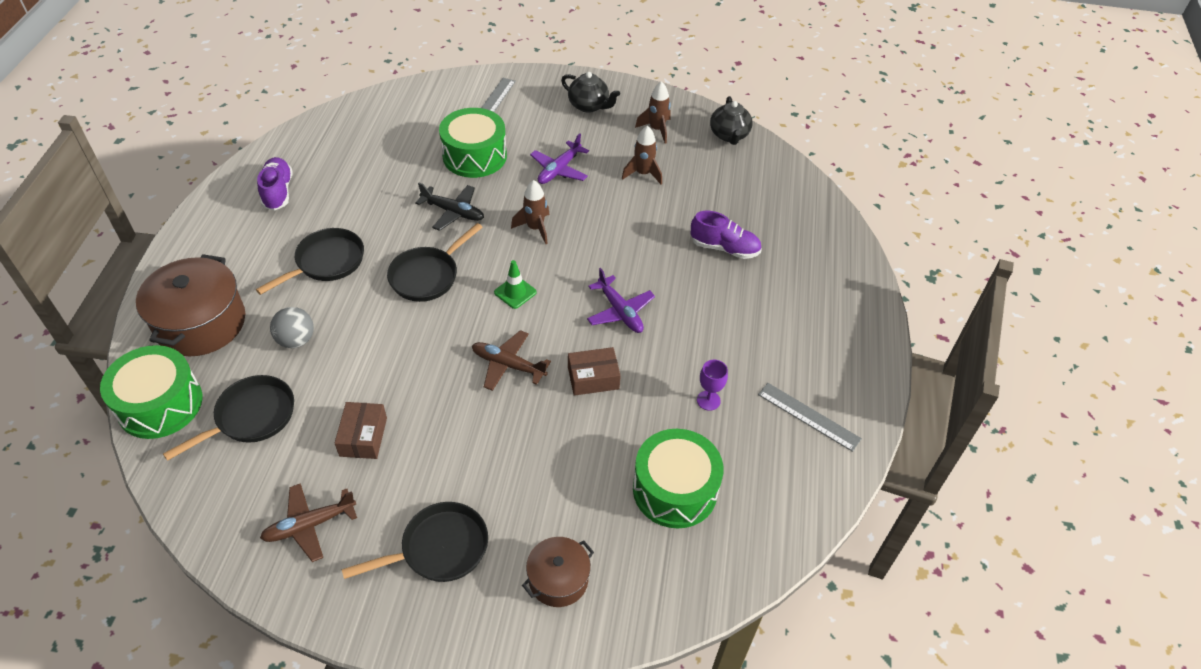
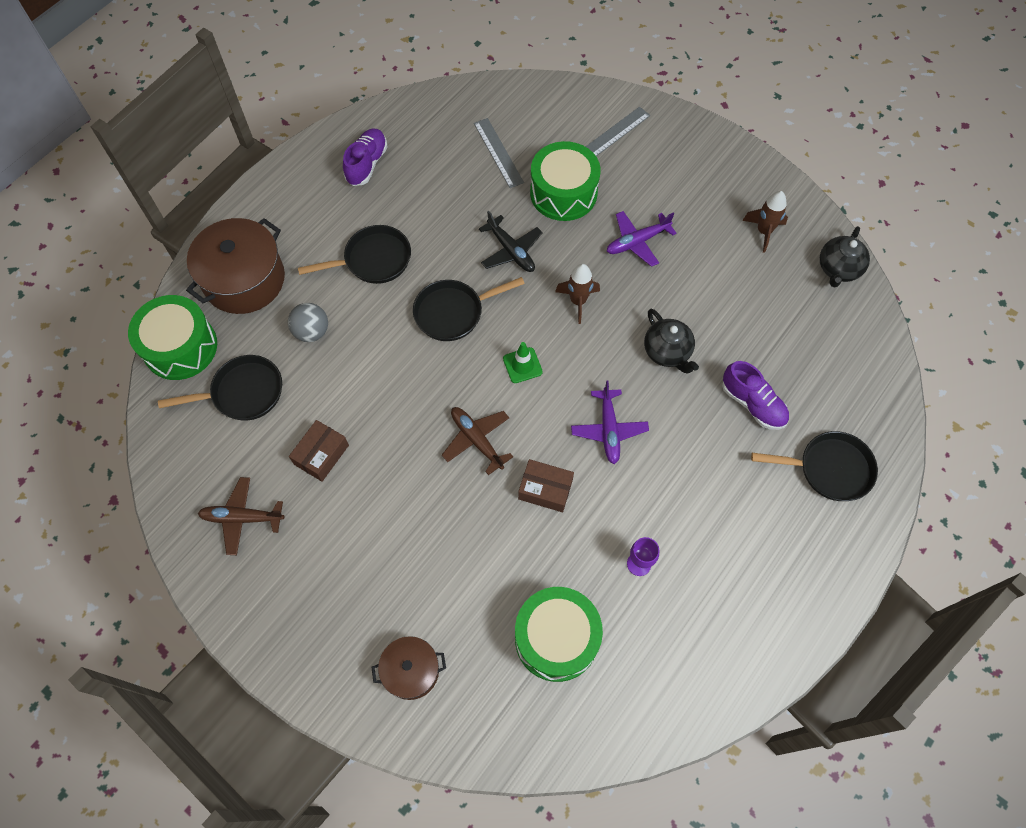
camera: 30 degrees right, 15 degrees up
(439, 548) = (331, 592): black pan -> black pan (829, 469)
(589, 106) = (709, 175): black teapot -> black teapot (667, 352)
(643, 174) = (719, 281): brown rocket -> none
(808, 416) = (725, 627): grey ruler -> grey ruler (498, 152)

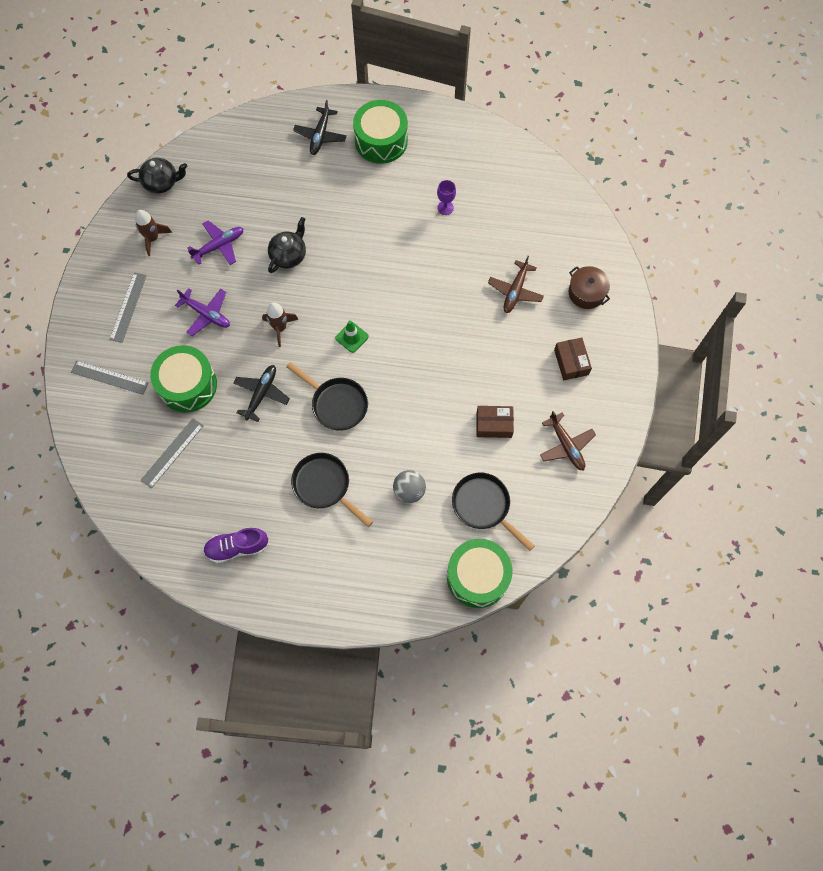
camera: 120 degrees left, 5 degrees up
(244, 280) = (396, 570): brown pot -> none
(476, 440) = (423, 336): brown plane -> brown plane (515, 291)
(545, 489) = (431, 279): brown box -> brown box (571, 362)
(556, 638) = (517, 229): green drum -> green drum (381, 141)
(609, 430) = (368, 263): purple plane -> purple plane (219, 246)
(687, 178) = (128, 307): none -> grey ruler
(752, 404) = (299, 192): purple shoe -> none
(829, 469) = (320, 135): black pan -> black plane

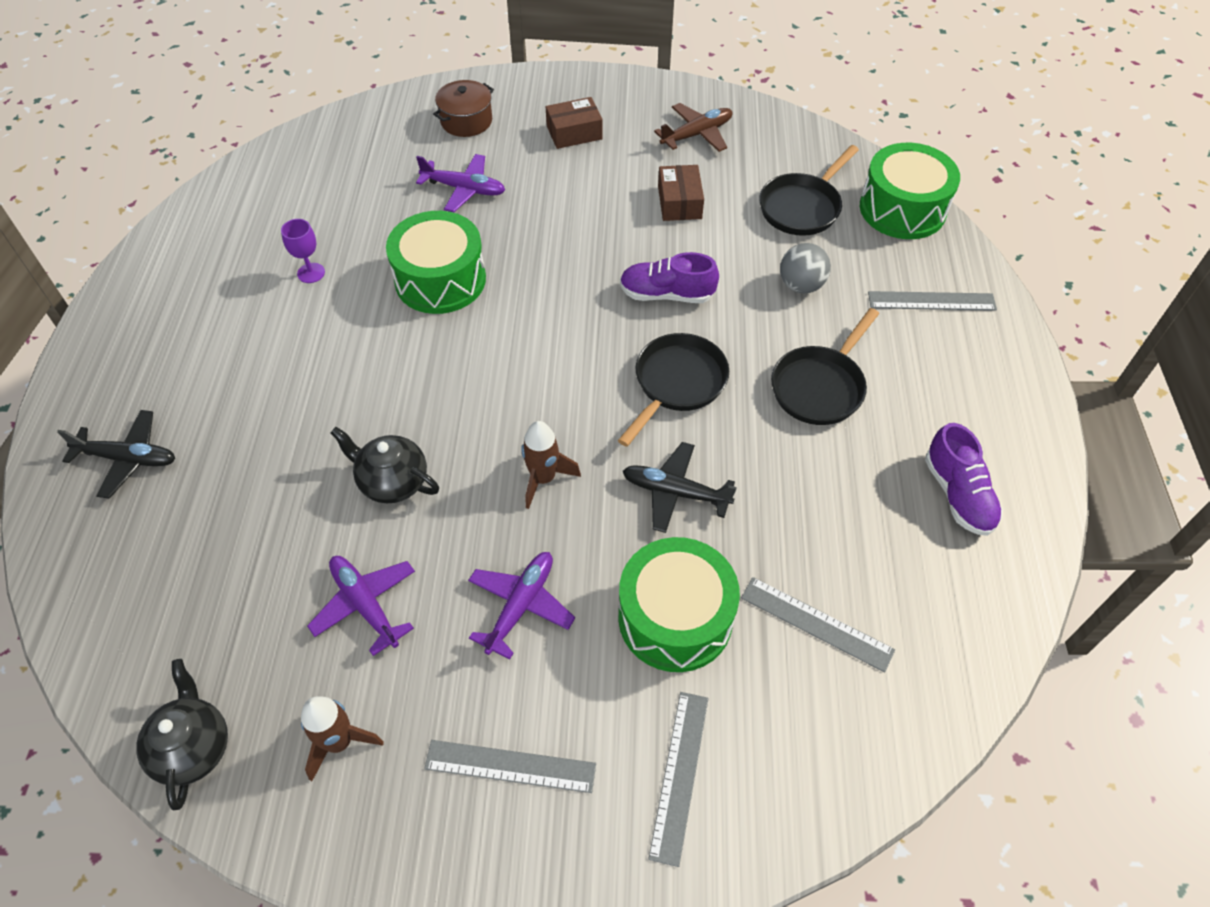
camera: 95 degrees left, 15 degrees down
(352, 337) = (554, 374): green traffic cone -> none
(381, 141) = (159, 365): green drum -> green drum (440, 279)
(387, 573) = (931, 301): none -> grey ruler
(409, 406) = (666, 294): none -> purple shoe
(515, 291) = (464, 189): brown plane -> purple plane

